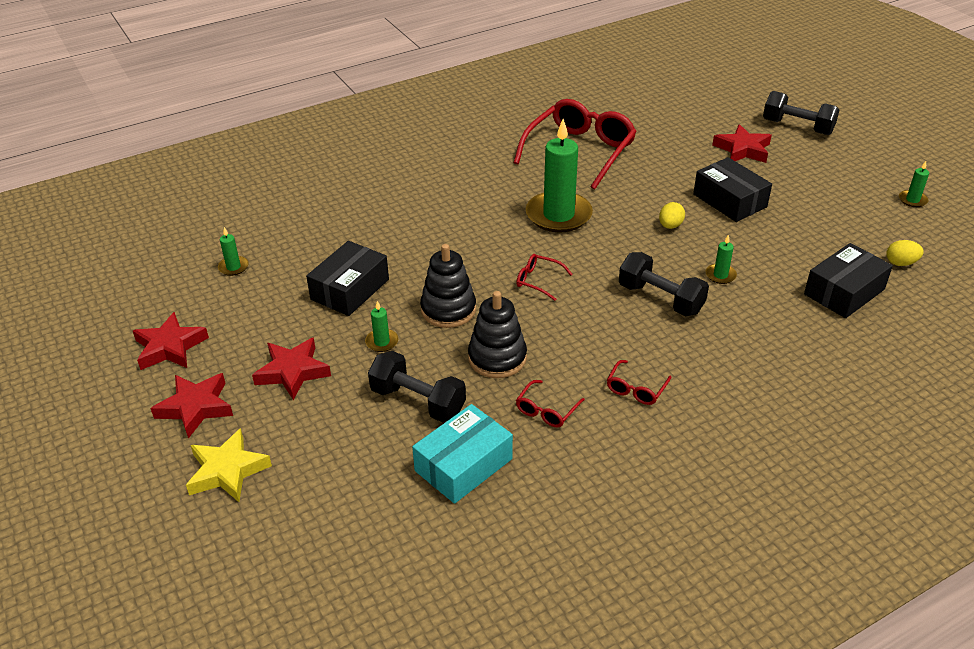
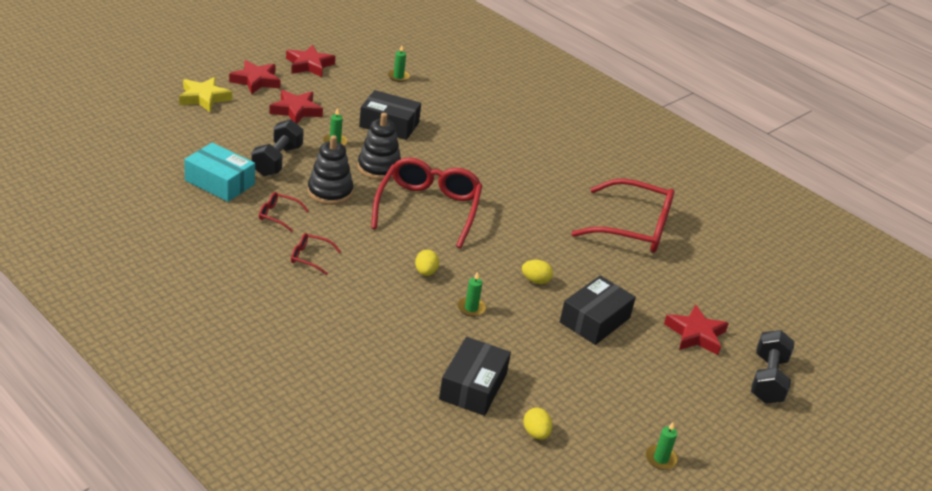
camera: 70 degrees right, 5 degrees down
(538, 281) = (428, 208): red glasses -> red glasses, size x2.37
(558, 215) = (524, 217): green candle -> none
(660, 299) = (425, 272): black dumbbell -> yellow egg
(844, 292) = (473, 386): black box -> black box turned 75 degrees clockwise

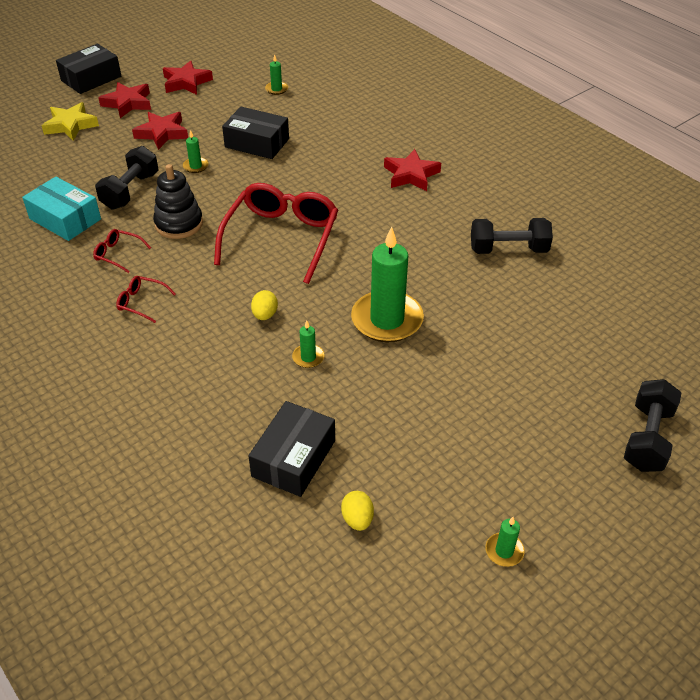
camera: 10 degrees right, 10 degrees up
(379, 168) = (237, 193): black stacking toy -> none
(535, 281) = (387, 320): yellow egg -> green candle
(595, 320) = (448, 367): black box -> black box (91, 78)
(634, 228) = (508, 249): red glasses -> black dumbbell
(695, 334) = (565, 381): red star -> red star (411, 175)

